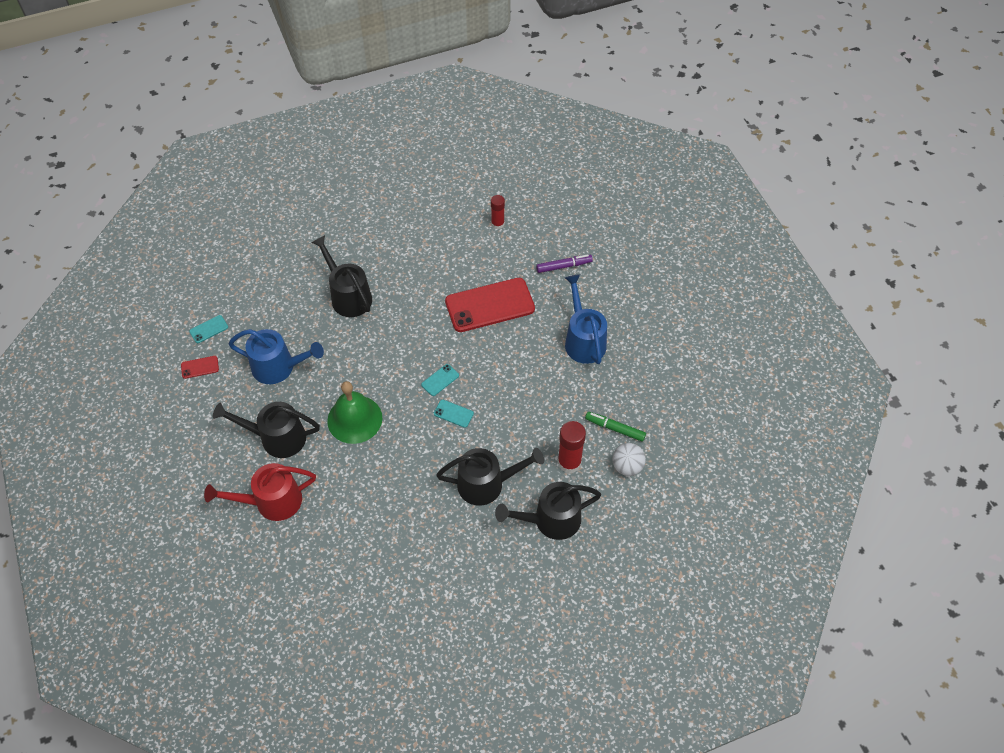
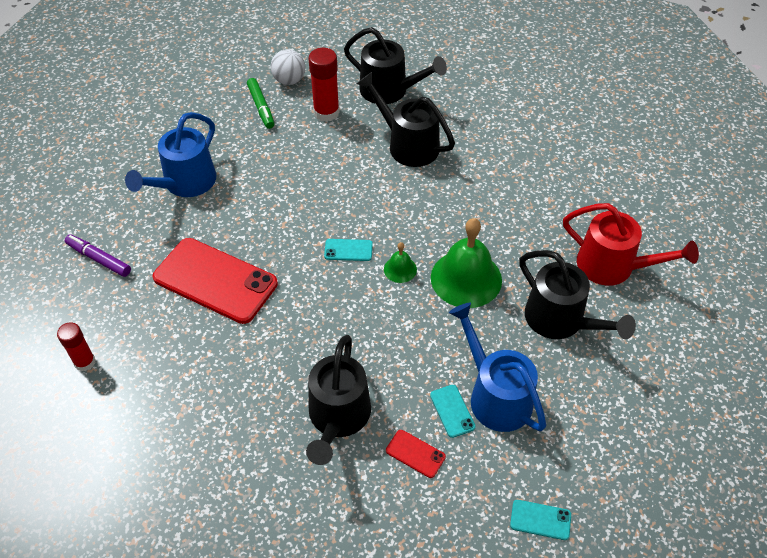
camera: 135 degrees left, 5 degrees down
(200, 367) = (588, 473): red phone -> red phone (415, 454)
(398, 393) = (400, 269): none -> green bell
(453, 413) = (371, 213): turquoise phone -> turquoise phone (452, 411)

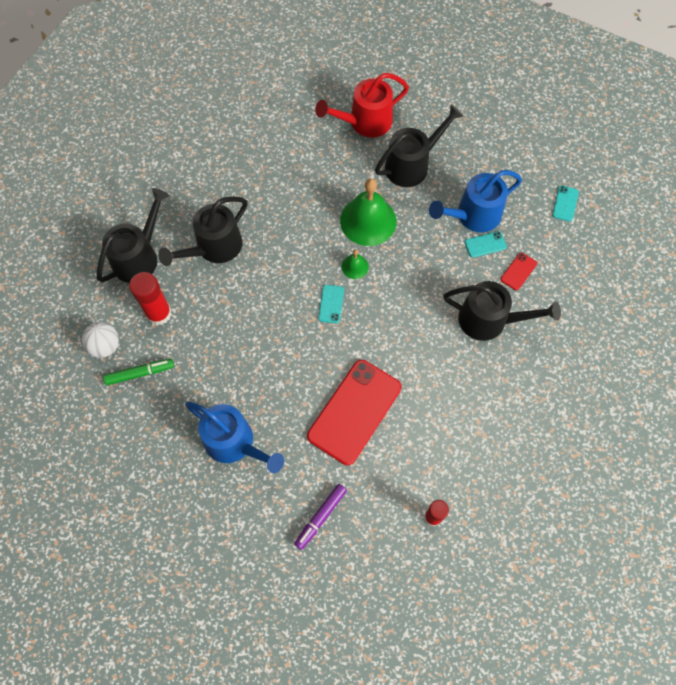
camera: 85 degrees left, 15 degrees up
(613, 266) = (365, 122): red watering can -> red watering can turned 150 degrees counterclockwise

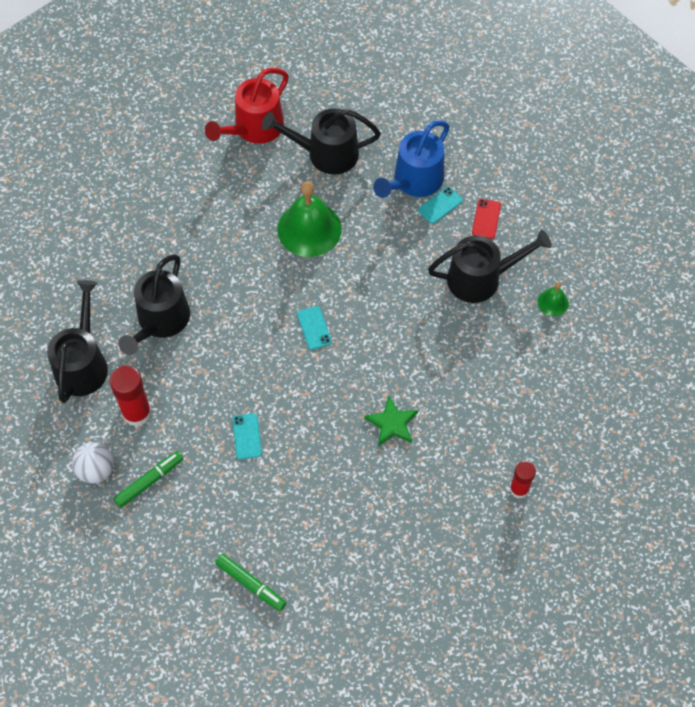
camera: 25 degrees left, 5 degrees down
(174, 495) = (250, 584): none -> green marker
(235, 443) = (286, 506): blue watering can -> none
(321, 517) = (410, 538): purple marker -> none
(354, 411) = (392, 423): red phone -> green star
(355, 266) = (319, 281): green bell -> green bell (553, 302)
(412, 165) = (325, 154): black watering can -> black watering can turned 120 degrees counterclockwise
(565, 203) = (499, 133): turquoise phone -> turquoise phone (247, 436)

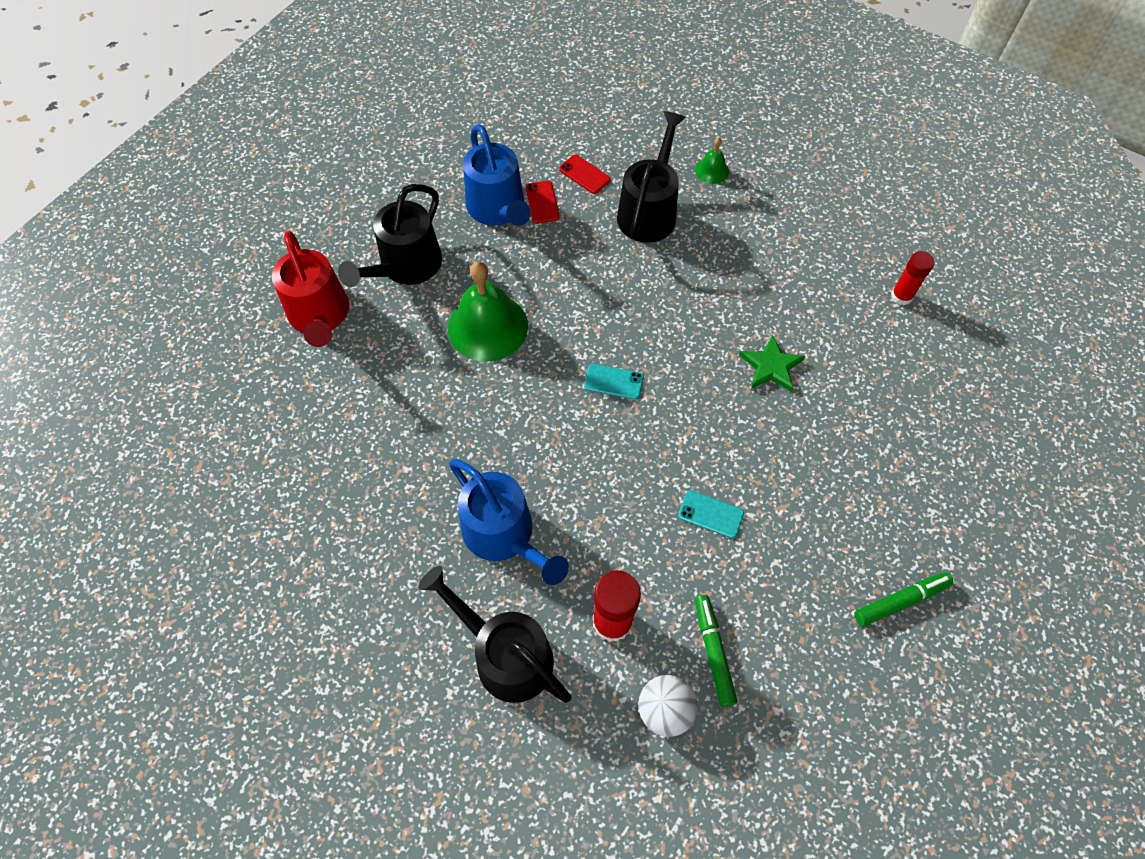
camera: 60 degrees left, 0 degrees up
(160, 321) = (504, 535): black watering can -> blue watering can
(440, 205) = (542, 202): turquoise phone -> red phone

